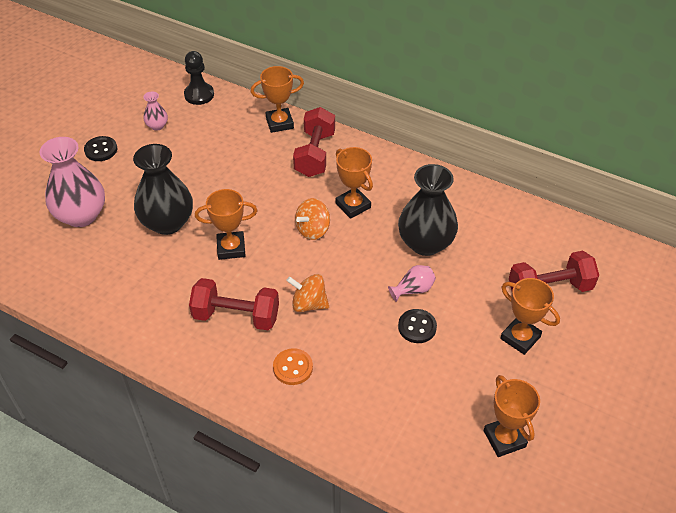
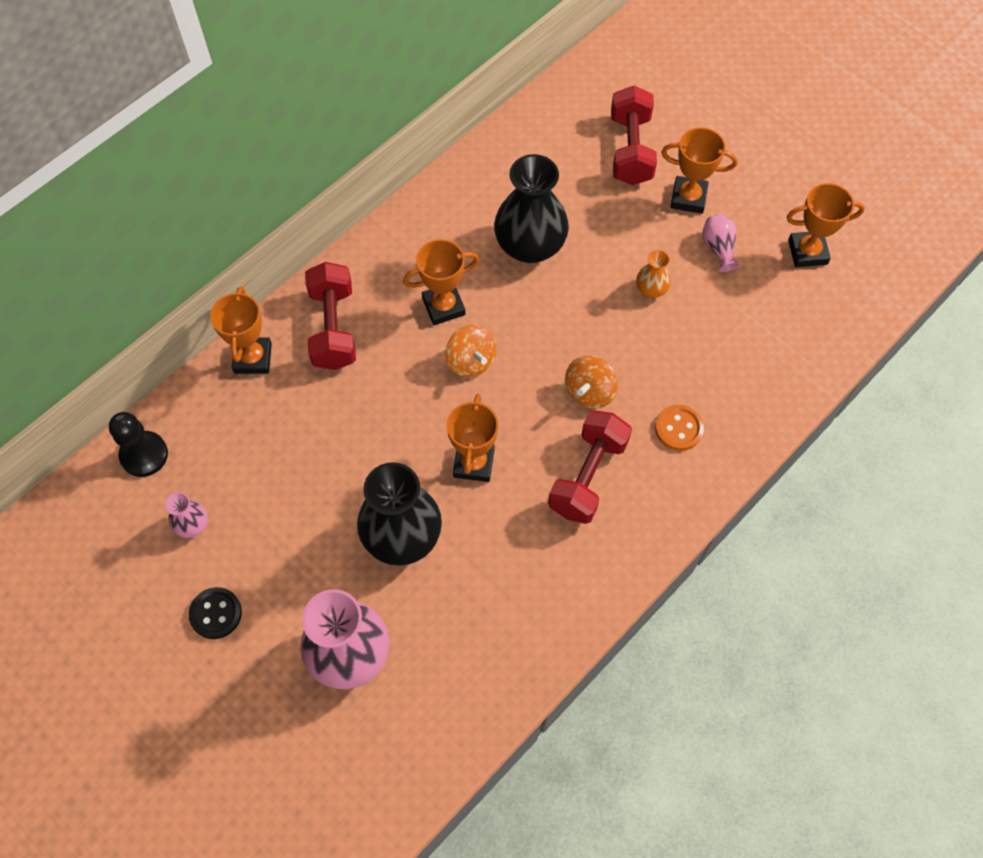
camera: 75 degrees left, 15 degrees up
(315, 154) = (333, 328): red dumbbell -> red dumbbell turned 60 degrees clockwise
(413, 290) = (597, 278): pink vase -> pink vase (718, 248)
(417, 327) = (651, 289): black button -> orange vase
(520, 338) = (688, 198): orange trophy -> orange trophy turned 45 degrees clockwise

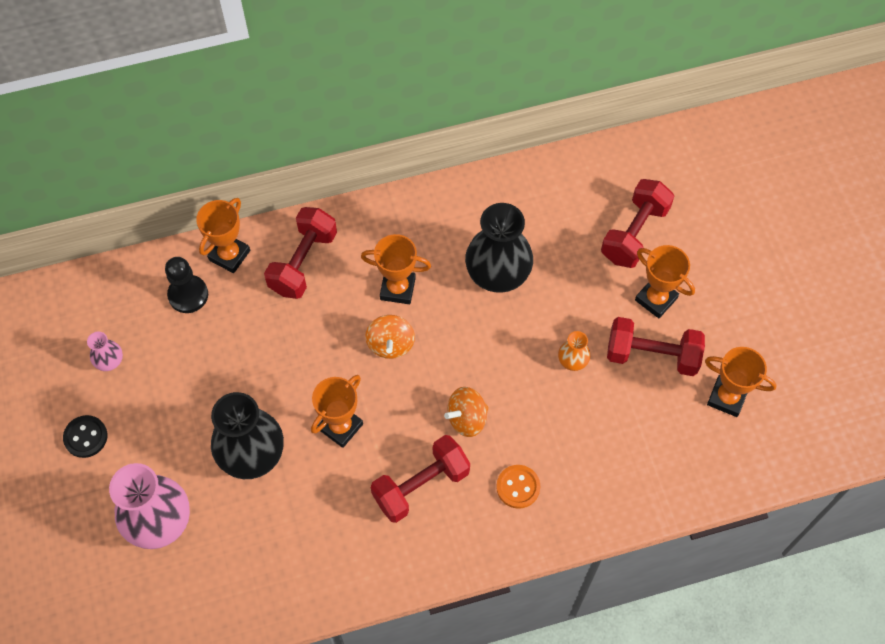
camera: 30 degrees right, 0 degrees up
(144, 455) = (108, 289): black pawn -> black pawn (188, 295)
(718, 248) = (652, 355): pink vase -> red dumbbell

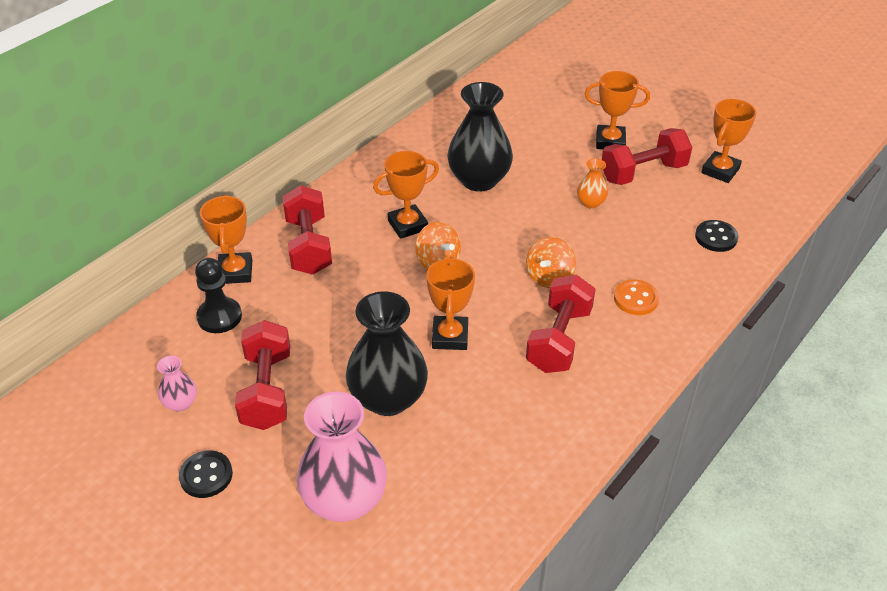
camera: 35 degrees left, 20 degrees down
(634, 233) = (555, 114): red dumbbell -> red dumbbell (267, 390)
(648, 469) = (716, 237): none -> black button
(727, 397) = (720, 170): orange trophy -> orange trophy turned 45 degrees counterclockwise

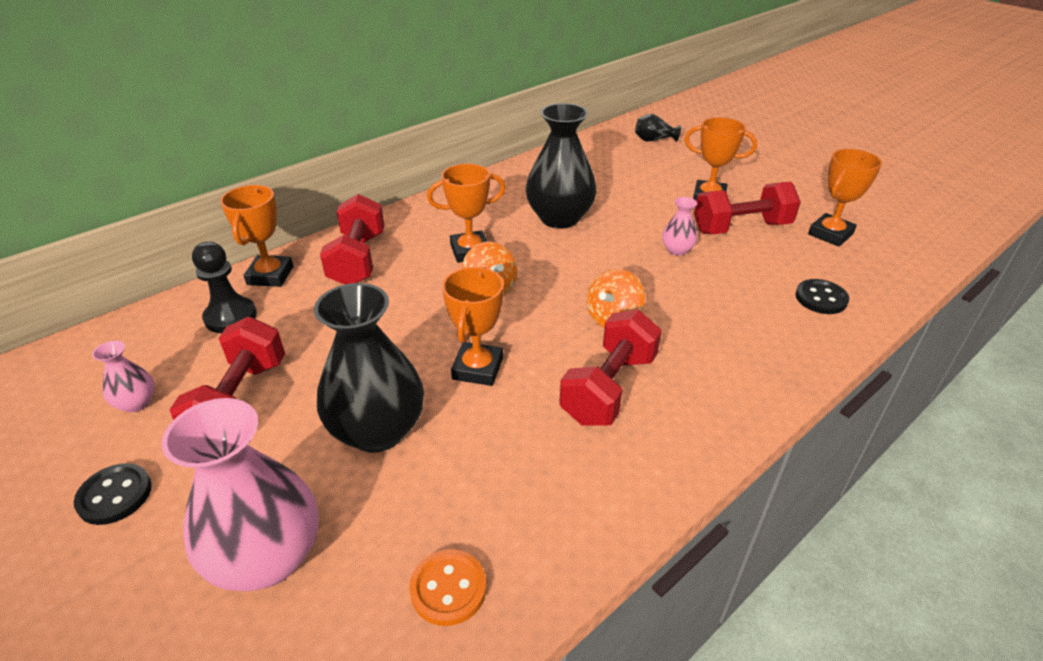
camera: 10 degrees right, 5 degrees down
(547, 76) = (653, 140): none -> black vase
(590, 203) = (677, 250): orange vase -> pink vase
(636, 299) = (714, 353): orange button -> orange button (448, 588)

